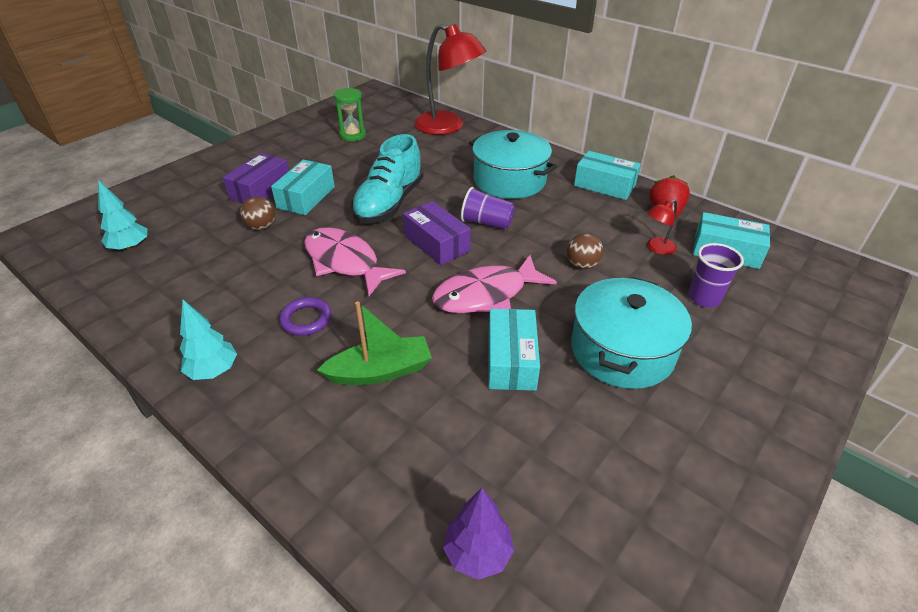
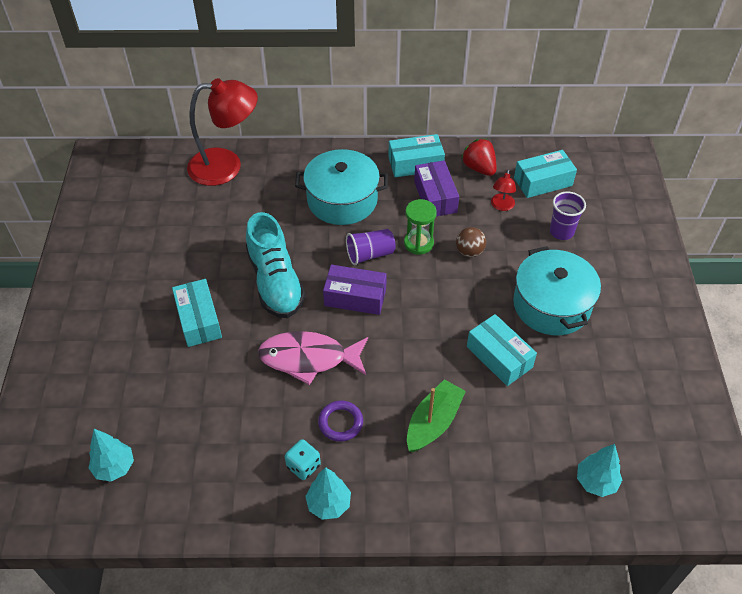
camera: 40 degrees left, 10 degrees up
(237, 330) = (303, 466): none -> turquoise dice
(261, 190) = (148, 338): purple box -> purple box (435, 197)
(261, 227) = (200, 372): brown ball -> none
(352, 135) = (151, 226): green hourglass -> green hourglass (418, 243)
(478, 553) = (595, 482): purple tree -> turquoise tree
(486, 295) = (435, 318): pink fish -> none

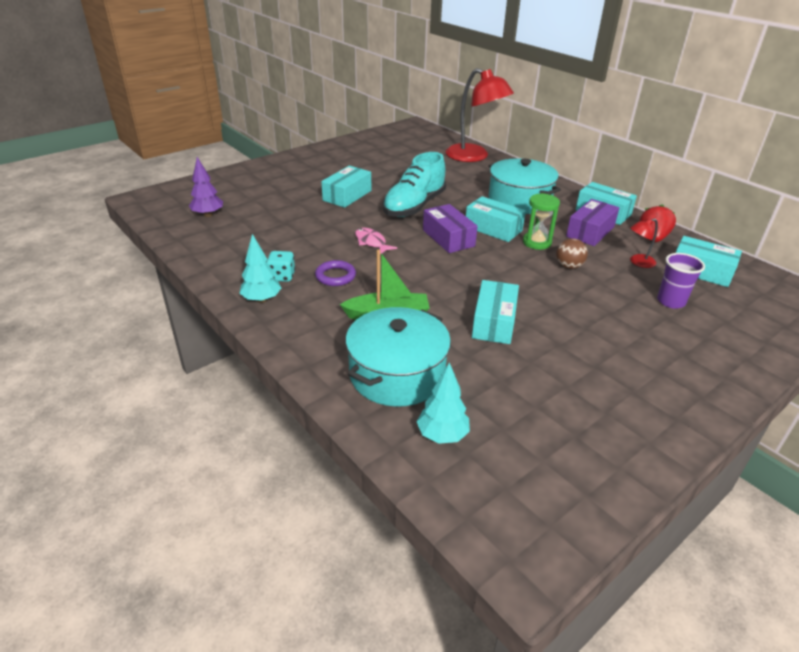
camera: 50 degrees right, 15 degrees down
(114, 467) = (208, 215): turquoise tree -> purple tree
(309, 358) = (371, 242): pink fish -> pink fish, size x0.55
(370, 254) = (493, 228): purple cup -> turquoise box
(552, 305) = (588, 328): turquoise pot -> turquoise pot (397, 374)

